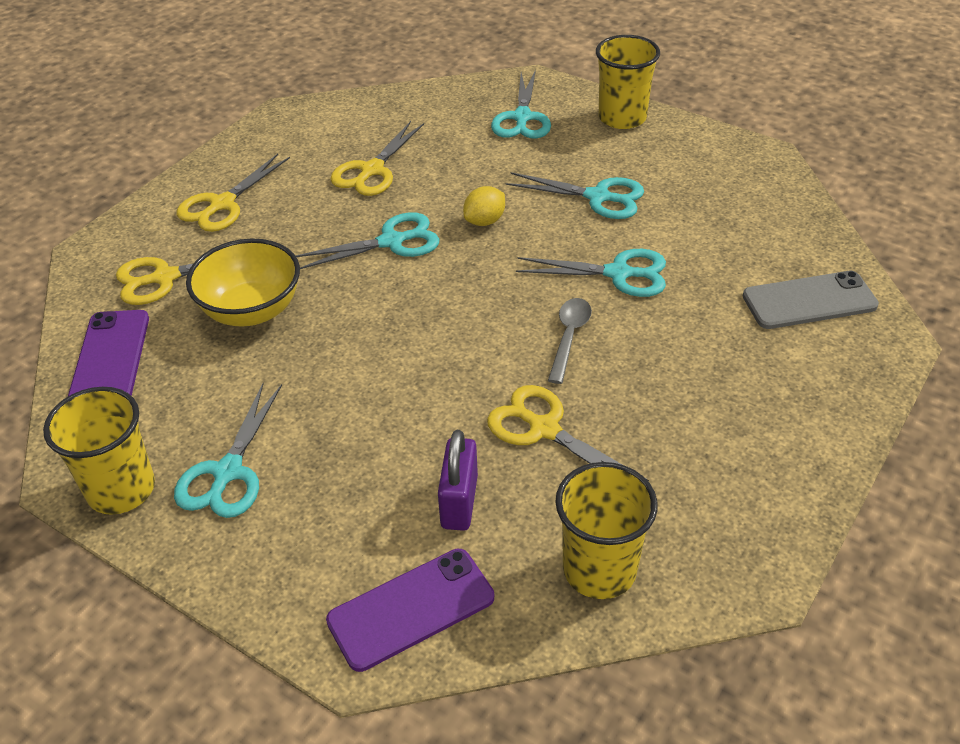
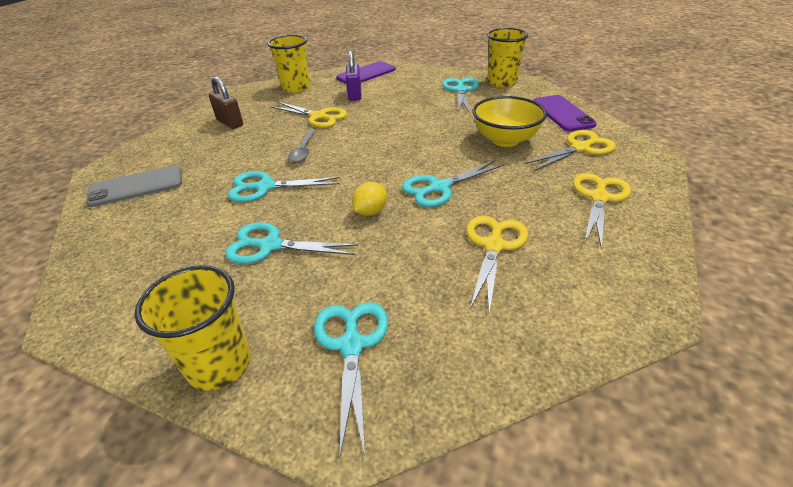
camera: 170 degrees right, 5 degrees down
(722, 441) = (230, 123): none -> brown padlock

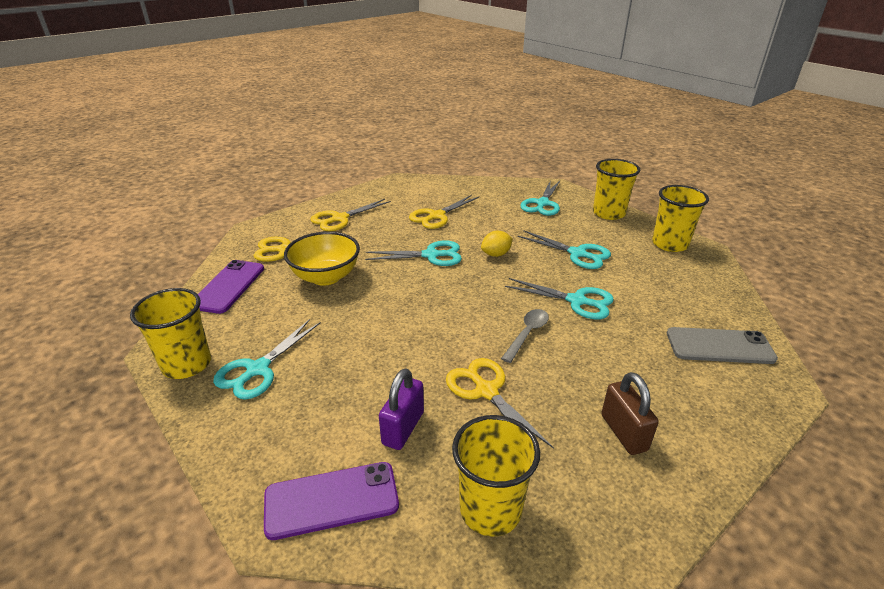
camera: 155 degrees left, 5 degrees down
(126, 313) = (669, 244): none -> yellow cup

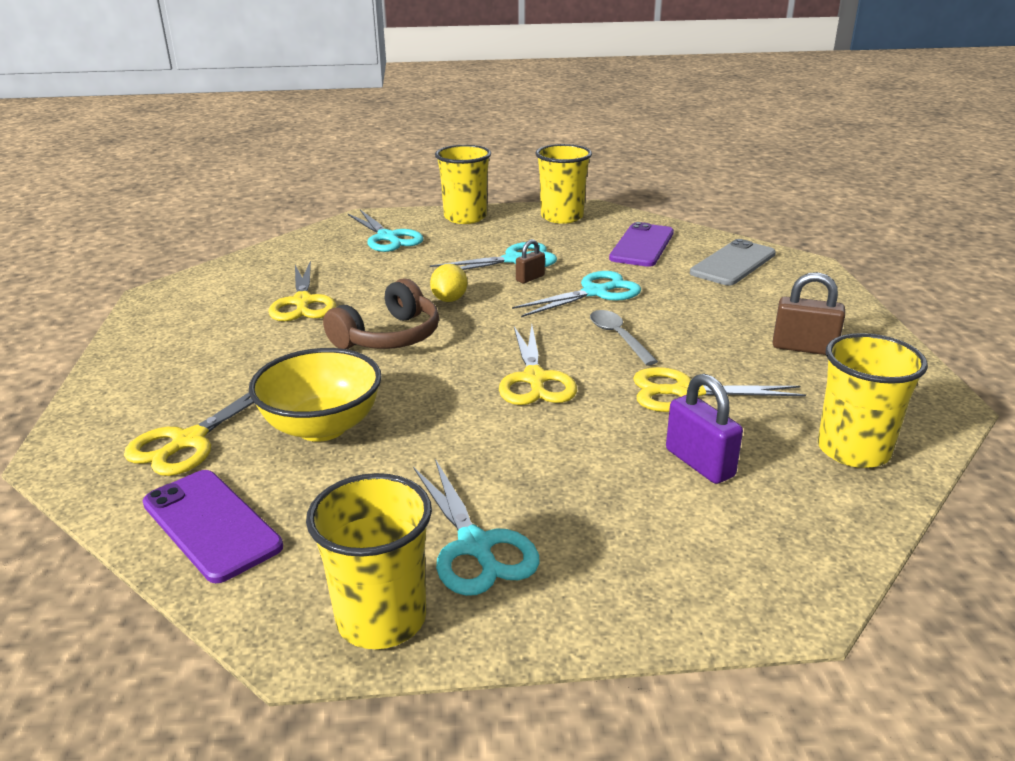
camera: 55 degrees left, 5 degrees down
(331, 500) = (777, 548): purple phone -> purple phone (642, 245)
(340, 218) = (178, 370): yellow scissors -> yellow scissors (534, 379)
(431, 255) = (389, 337): turquoise scissors -> brown headphones
(561, 269) = (530, 278): none -> brown padlock

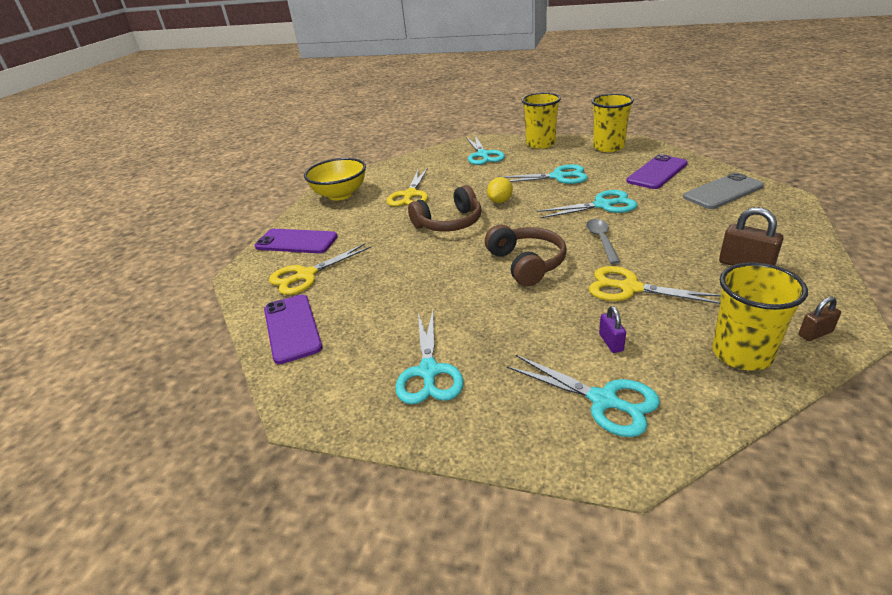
camera: 25 degrees right, 5 degrees up
(139, 392) = (296, 242): none -> purple phone
(322, 427) = (380, 277): yellow bowl -> yellow bowl (340, 195)
(381, 618) = (351, 406): yellow cup -> none
(530, 278) = (562, 191): brown padlock -> brown padlock (815, 333)
(534, 379) = (526, 263): yellow scissors -> brown headphones
(699, 463) = (611, 342): purple padlock -> purple padlock, size x0.59
(729, 535) = (603, 400): none -> turquoise scissors

